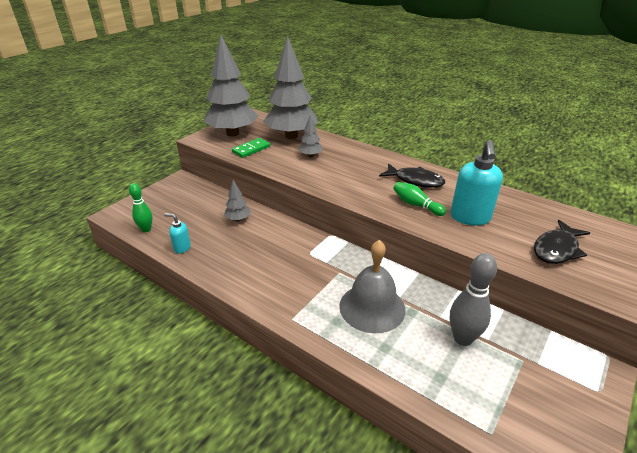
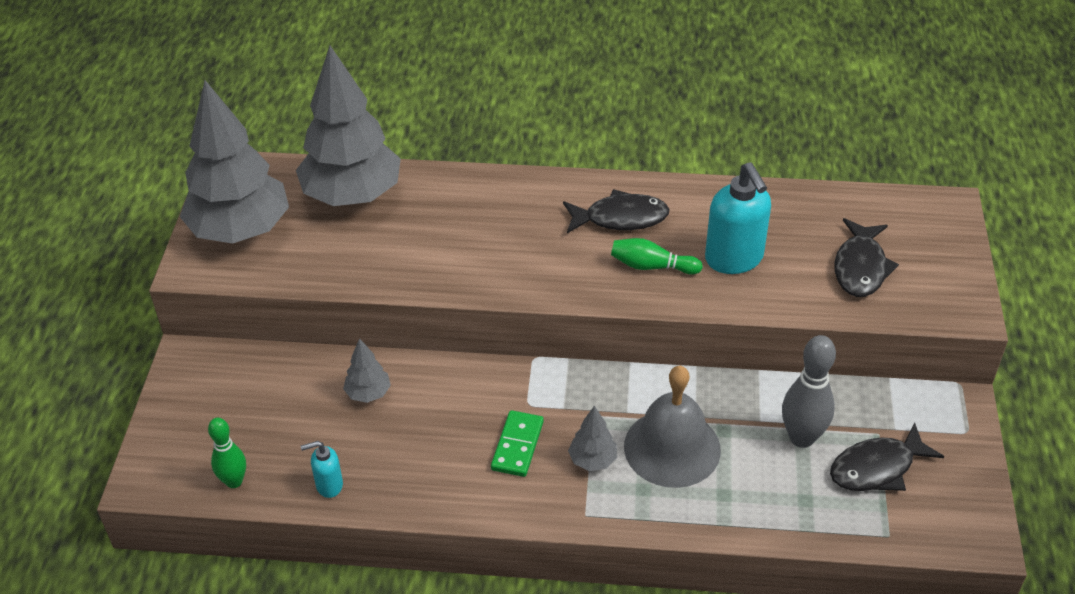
camera: 30 degrees left, 10 degrees up
(251, 149) = (311, 256): green domino -> green domino (517, 446)
(310, 155) = (423, 229): grey tree -> grey tree (592, 460)
(509, 382) = (877, 468): none -> black fish

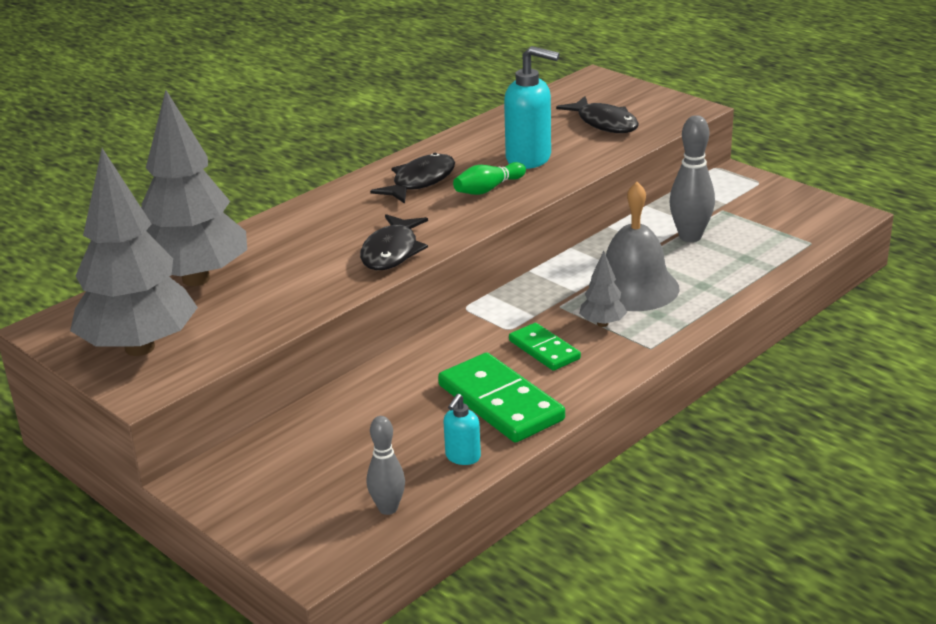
camera: 50 degrees left, 15 degrees down
(234, 481) = (388, 508): green bowling pin -> grey bowling pin
(368, 393) = (389, 398): grey tree -> none
(419, 464) = (501, 402): none -> green domino
(877, 468) = (750, 222): black fish -> black fish (392, 252)

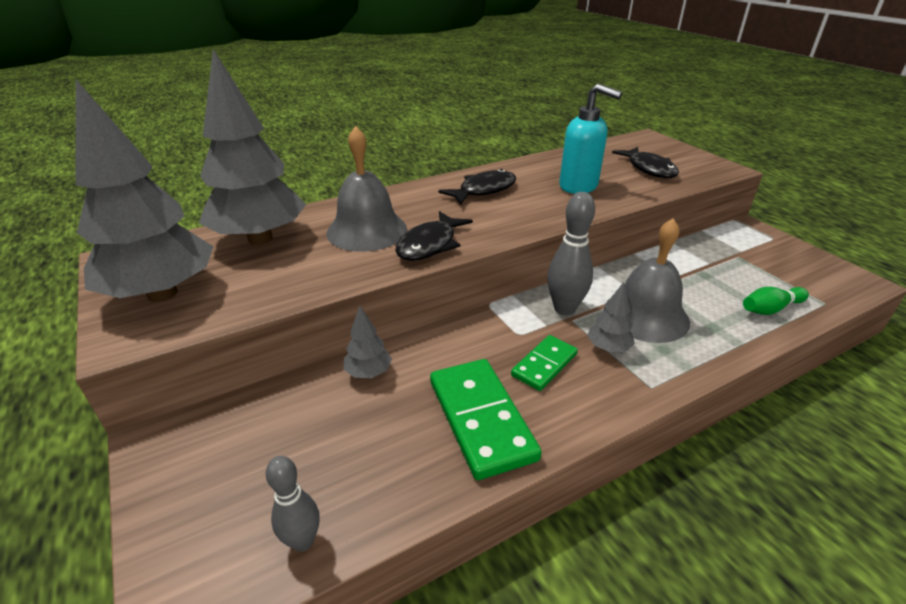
camera: 15 degrees right, 5 degrees up
(312, 249) = (367, 230): none -> grey bell
(371, 390) = (368, 372): none -> grey tree
(462, 457) = (414, 484): turquoise soap dispenser -> none
(488, 189) = (536, 205): green bowling pin -> green bowling pin (770, 309)
(544, 350) = (544, 365): green domino -> green domino turned 60 degrees clockwise
(690, 237) = (706, 276): grey bowling pin -> grey bowling pin (564, 309)

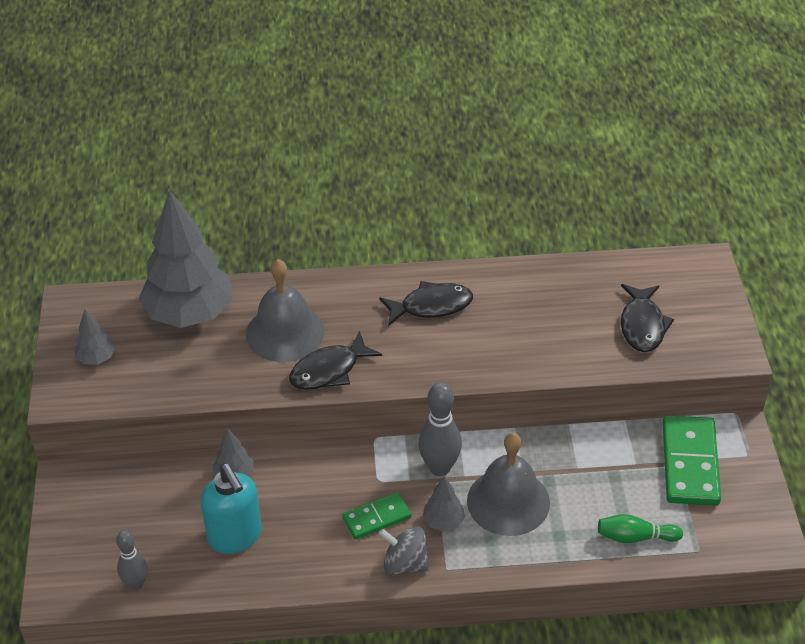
camera: 25 degrees right, 10 degrees up
(162, 293) = (96, 358): grey tree -> grey tree, size x0.42
(481, 419) = (295, 545): green domino -> green domino (690, 463)
(579, 186) = (535, 331): turquoise soap dispenser -> turquoise soap dispenser (235, 536)
(608, 396) = (405, 563): none -> grey spinning top

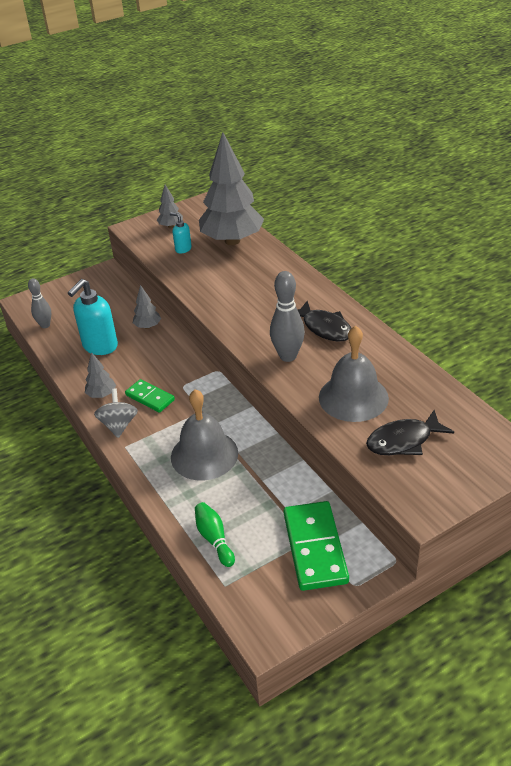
camera: 65 degrees right, 5 degrees down
(163, 365) = (183, 249): none -> turquoise soap dispenser
(285, 332) = (246, 279): grey bell -> grey bell (353, 397)
(329, 370) = (227, 308): black fish -> none
(439, 468) = (212, 409): grey bowling pin -> grey bowling pin (288, 356)
(443, 521) = (165, 429): grey tree -> grey tree (101, 395)
(690, 463) = (315, 548): green domino -> green domino turned 75 degrees counterclockwise

